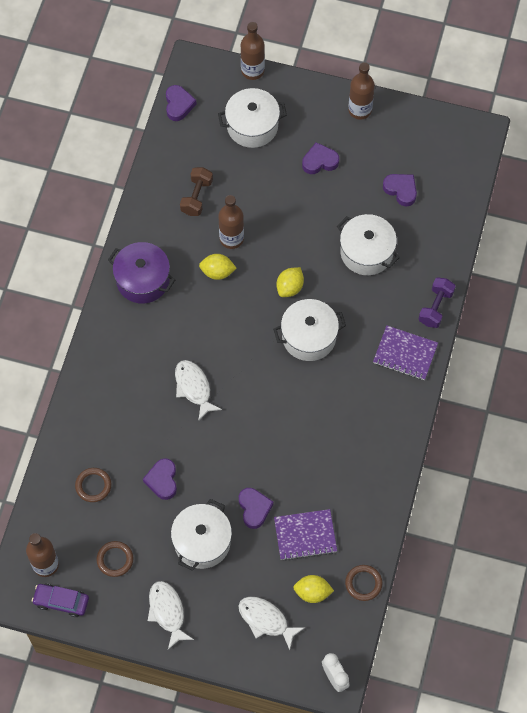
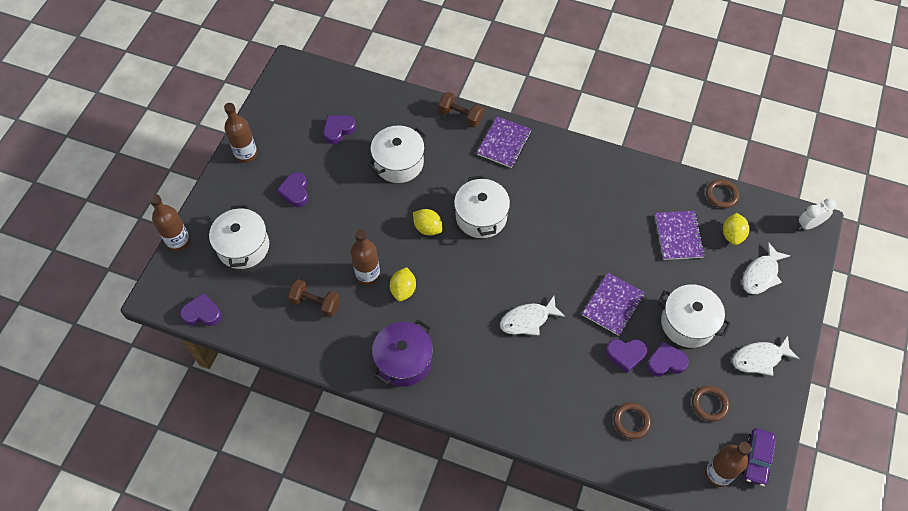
camera: 85 degrees left, 5 degrees down
(217, 468) = (613, 305): none -> purple notebook
(254, 508) = (653, 276): purple heart -> purple heart (666, 362)
(435, 307) = (460, 116): purple dumbbell -> brown dumbbell

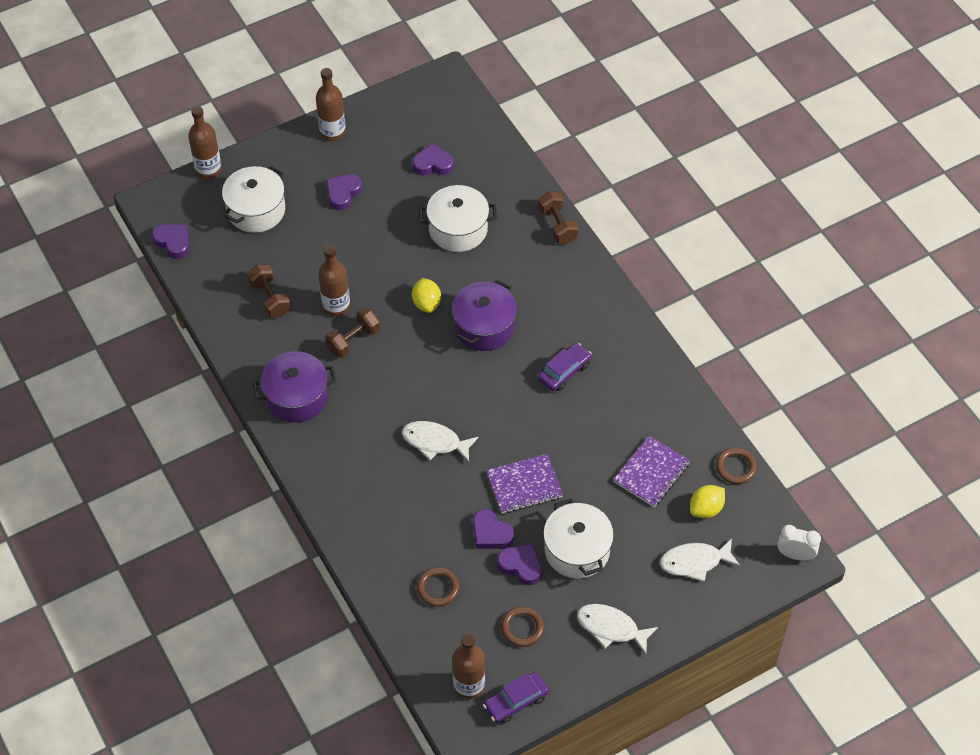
camera: 40 degrees right, 5 degrees down
(403, 290) = (353, 340): yellow lemon -> brown dumbbell
(481, 216) = (484, 327): white pot -> purple pot
(504, 143) = (573, 277): purple notebook -> none
(561, 209) = (564, 371): none -> purple car

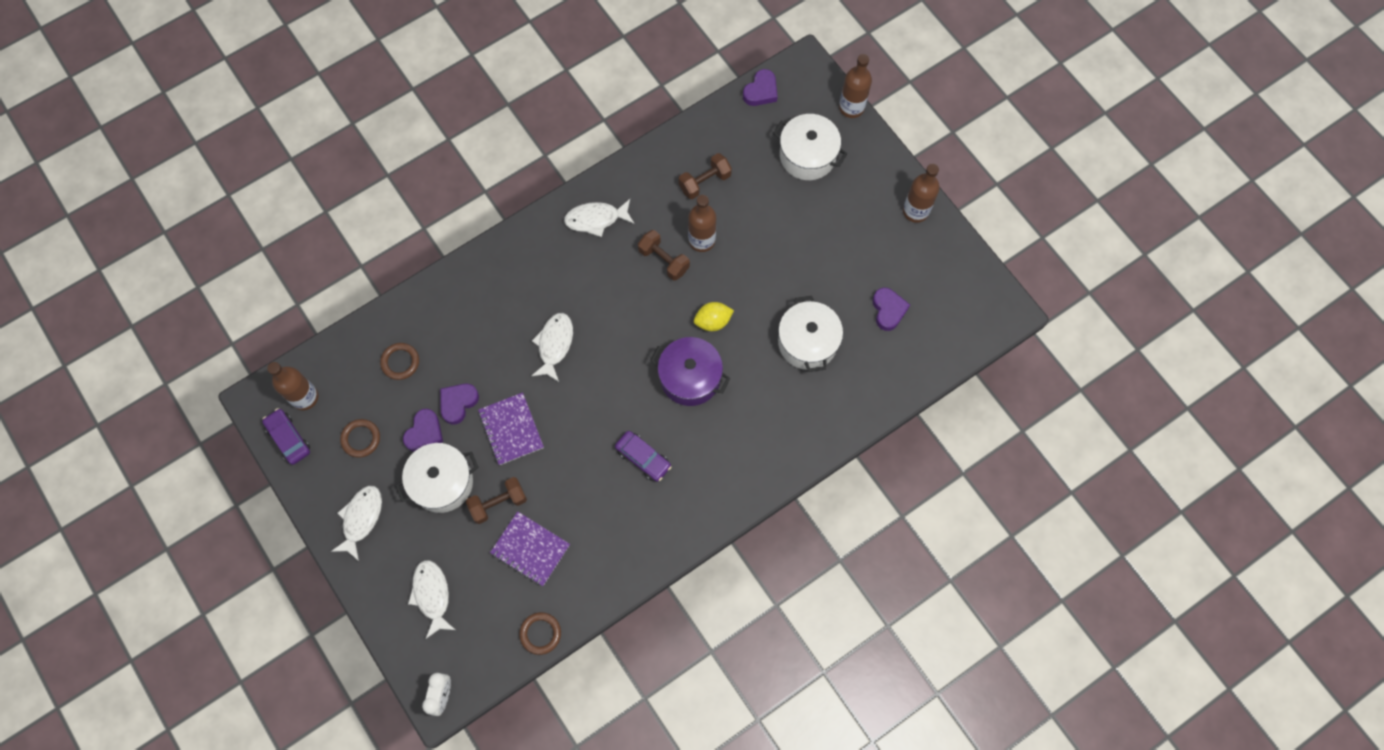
camera: 85 degrees right, 15 degrees up
(296, 397) = (596, 219): purple pot -> white fish
(343, 193) = (839, 230): purple heart -> none
(558, 225) = (824, 440): brown dumbbell -> brown dumbbell (498, 503)
(706, 509) = (491, 604): yellow lemon -> none

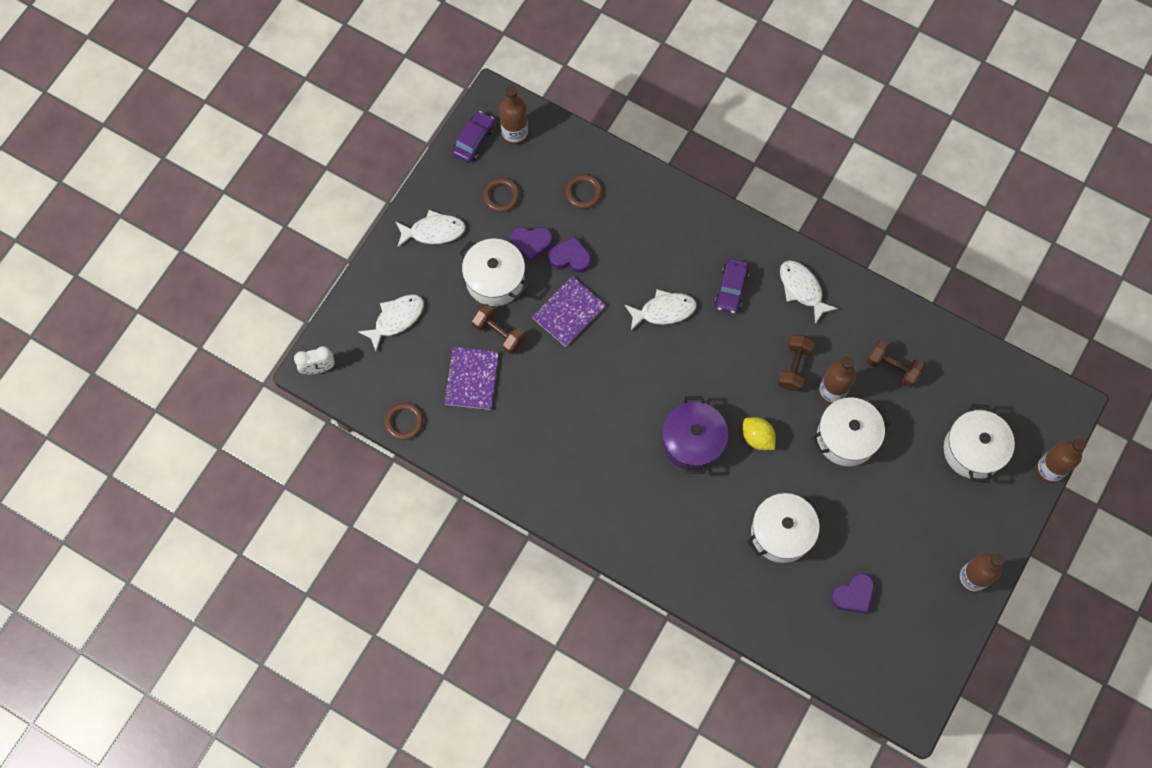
camera: 65 degrees right, 0 degrees up
(643, 458) = (597, 435): purple car -> purple car (731, 289)
(748, 248) = (846, 437): none -> white pot
(761, 91) = (1017, 376): purple heart -> none

